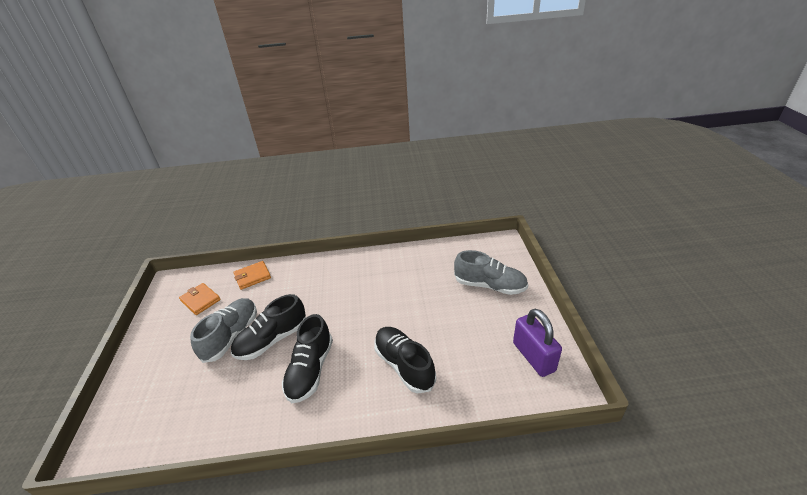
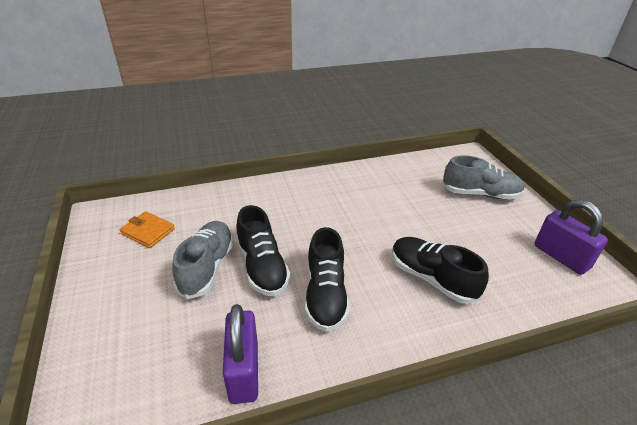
camera: 15 degrees left, 0 degrees up
(223, 426) = (244, 371): none -> purple padlock
(252, 276) = (205, 202): orange wallet -> none
(272, 340) = (262, 267): black shoe -> black shoe turned 60 degrees counterclockwise

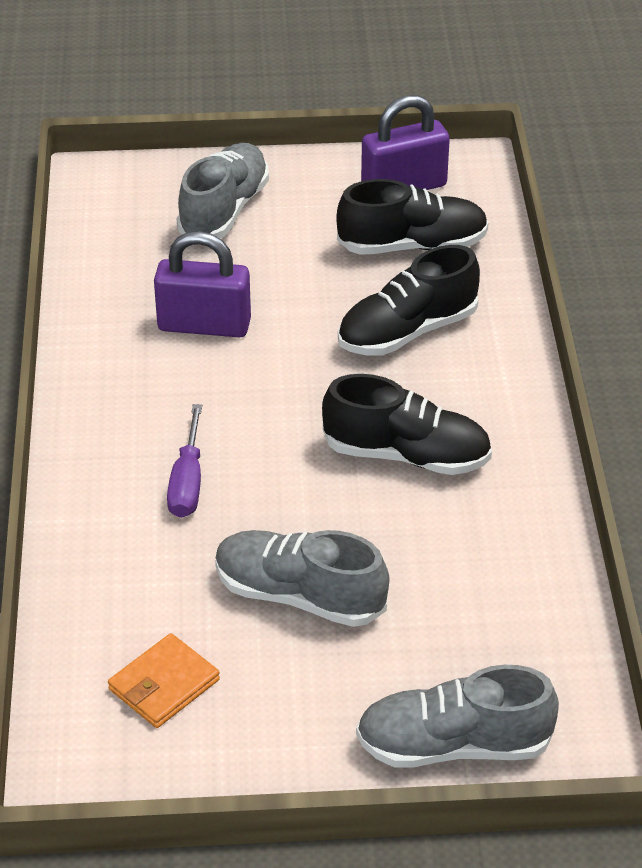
camera: 75 degrees left, 5 degrees up
(90, 353) = (453, 745): none -> grey shoe
(244, 371) = (525, 564): purple padlock -> purple padlock (204, 325)
(262, 267) = (321, 523): black shoe -> black shoe (412, 246)
(279, 216) = (187, 483): none -> purple screwdriver

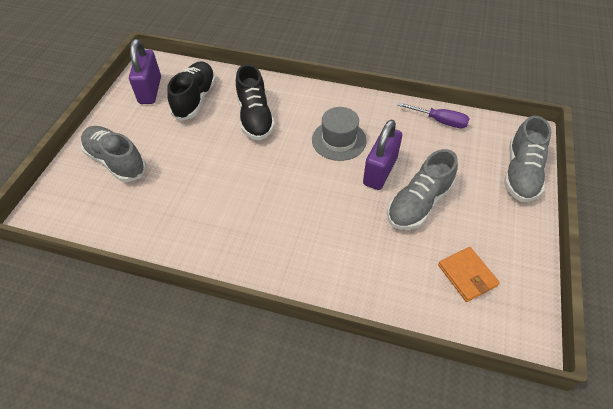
camera: 70 degrees left, 10 degrees up
(187, 483) = (324, 230): purple screwdriver -> purple screwdriver (440, 121)
(204, 325) = (205, 193): purple padlock -> purple padlock (380, 171)
(406, 455) = (339, 140): black shoe -> grey hat

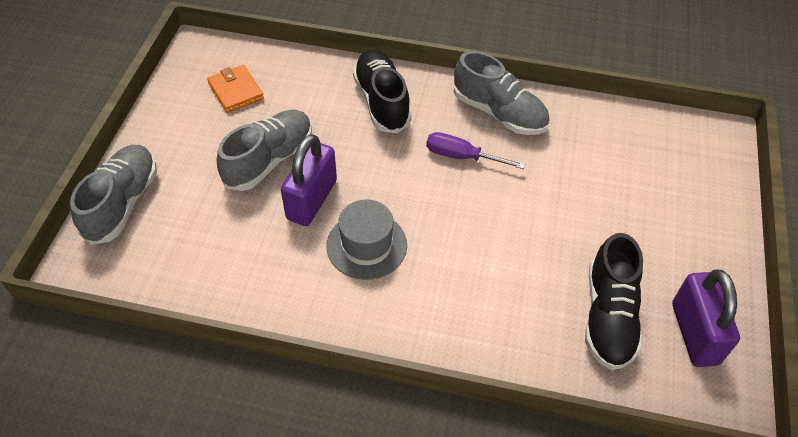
camera: 175 degrees right, 0 degrees up
(116, 161) = (671, 202): grey shoe -> grey shoe (499, 113)
(255, 117) = (499, 282): black shoe -> black shoe (382, 101)
(440, 121) = (206, 285): purple screwdriver -> purple screwdriver (461, 156)

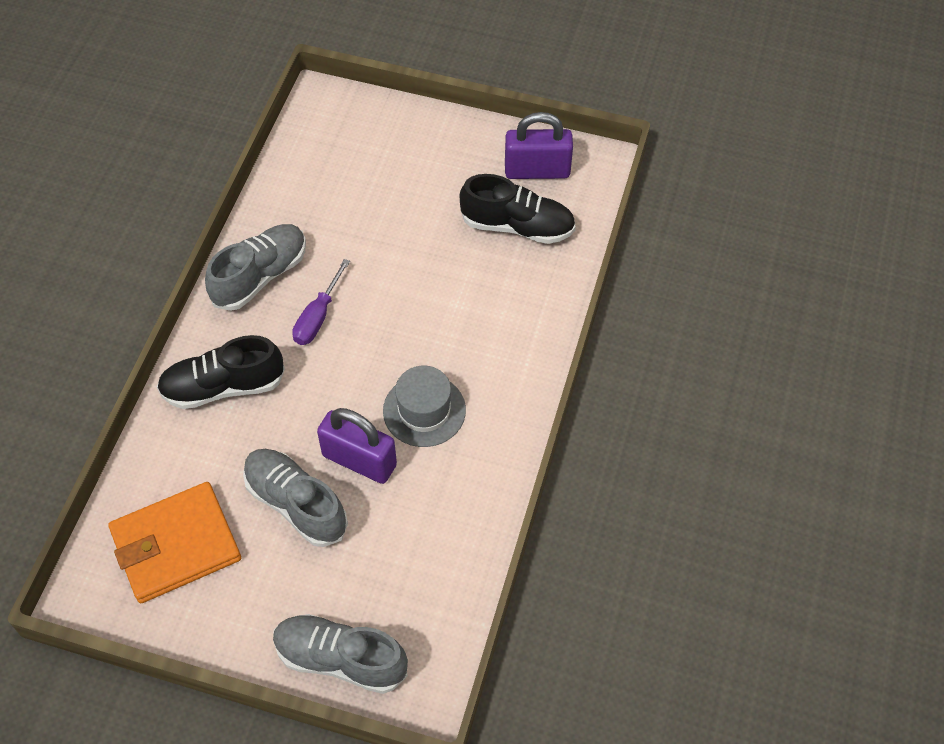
camera: 85 degrees left, 5 degrees up
(236, 91) = (176, 545): orange wallet -> orange wallet, size x1.76

